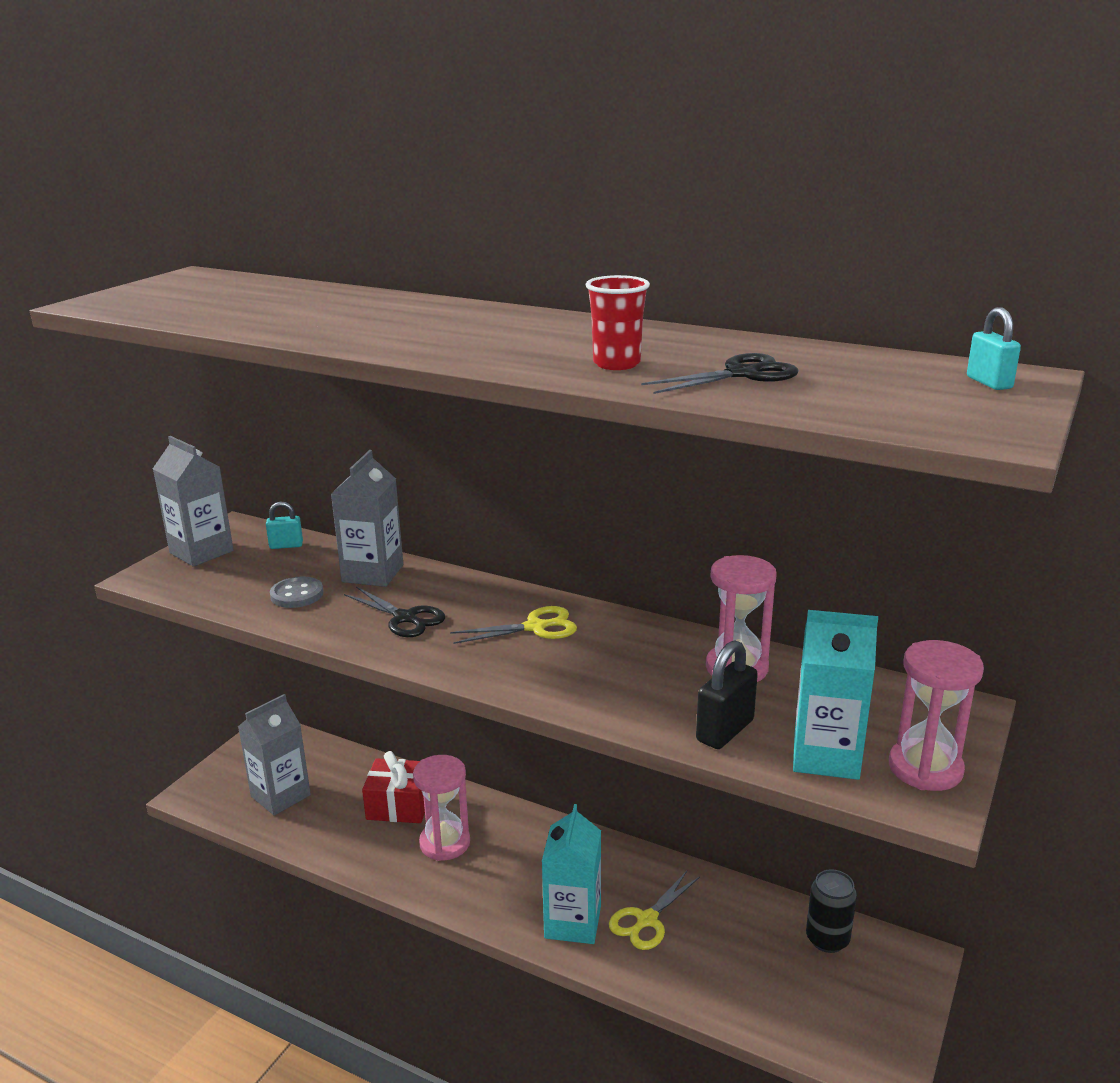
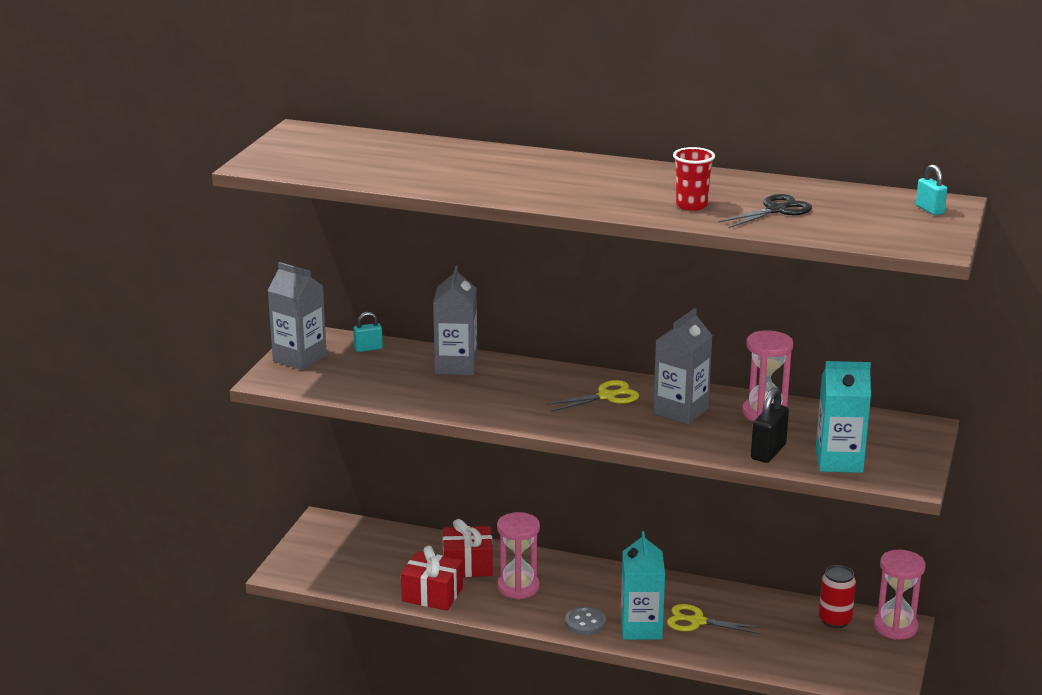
camera: 10 degrees left, 0 degrees up
(280, 796) = (361, 567): grey carton -> grey carton (680, 411)
(297, 594) = (405, 385): grey button -> grey button (585, 623)
(341, 842) = (432, 594): none -> red gift
(405, 618) = (502, 397): black scissors -> none
(647, 920) = (697, 621): yellow scissors -> yellow scissors turned 75 degrees clockwise
(827, 939) = (835, 620): black can -> red can
(925, 768) = (904, 463): pink hourglass -> pink hourglass (895, 627)

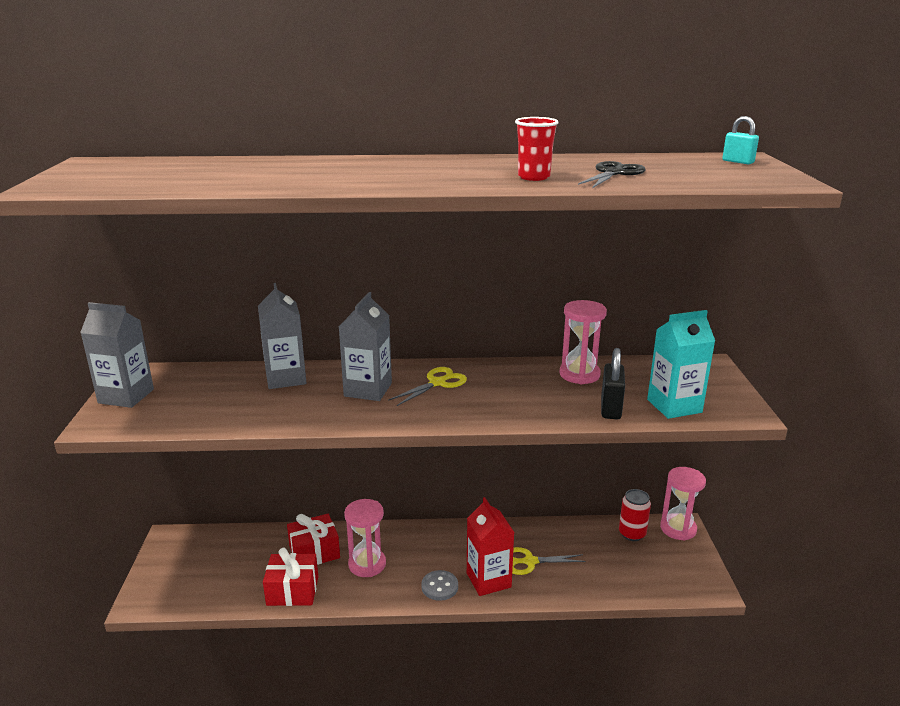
camera: 20 degrees left, 0 degrees up
(368, 349) = (194, 376): turquoise padlock -> none
(641, 628) = (488, 580): turquoise carton -> red carton
(680, 411) = (510, 385): grey carton -> grey carton (368, 390)

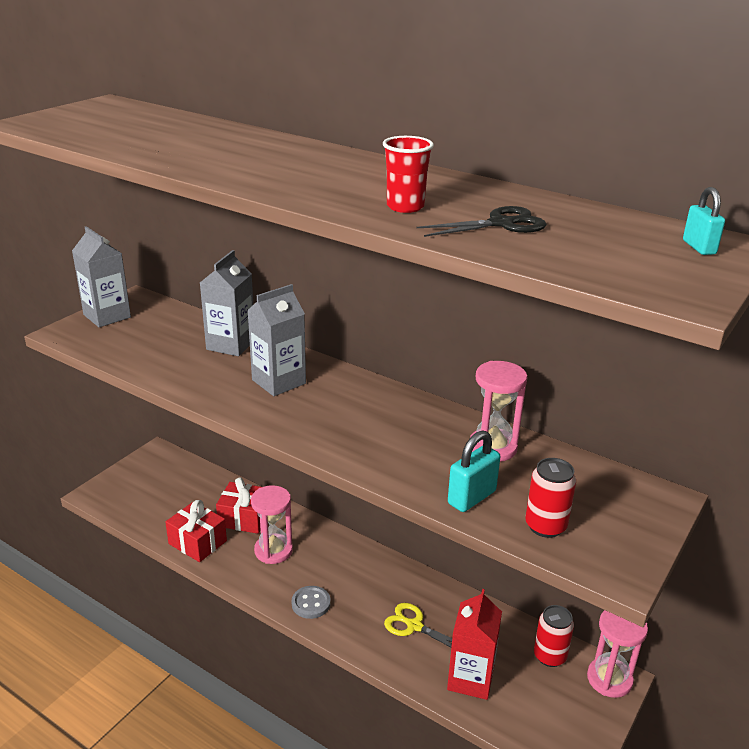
camera: 35 degrees right, 5 degrees up
(437, 383) = (344, 399): yellow scissors -> none
(488, 580) = (358, 621): red carton -> red carton (470, 679)
(610, 409) = (471, 497): black padlock -> turquoise padlock
(674, 406) = (545, 526): turquoise carton -> red can

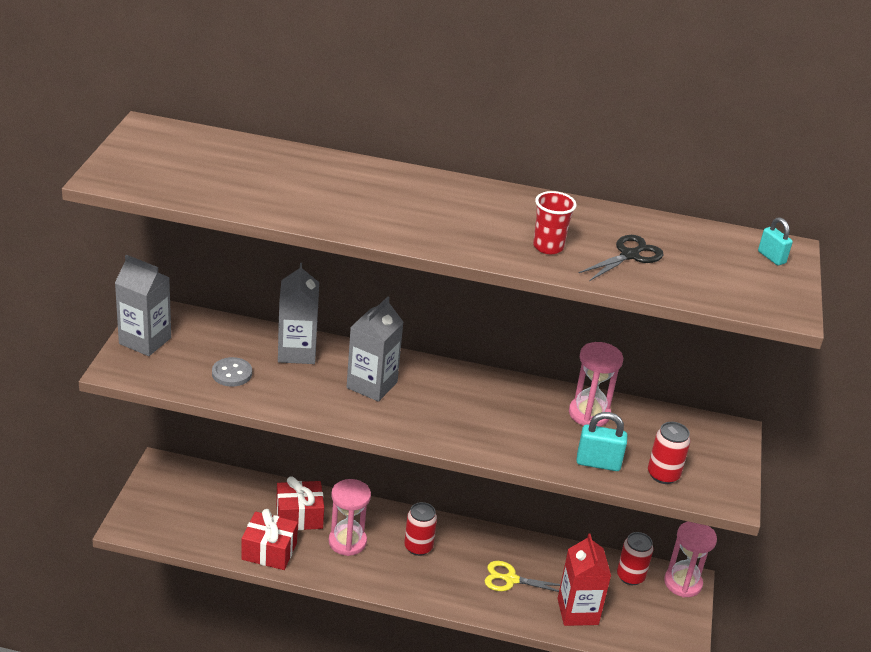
camera: 25 degrees left, 5 degrees up
(311, 603) = (411, 582): grey button -> grey button (232, 373)
(338, 571) = (418, 547): none -> red can
(471, 497) = (598, 463): turquoise padlock -> turquoise padlock turned 75 degrees clockwise

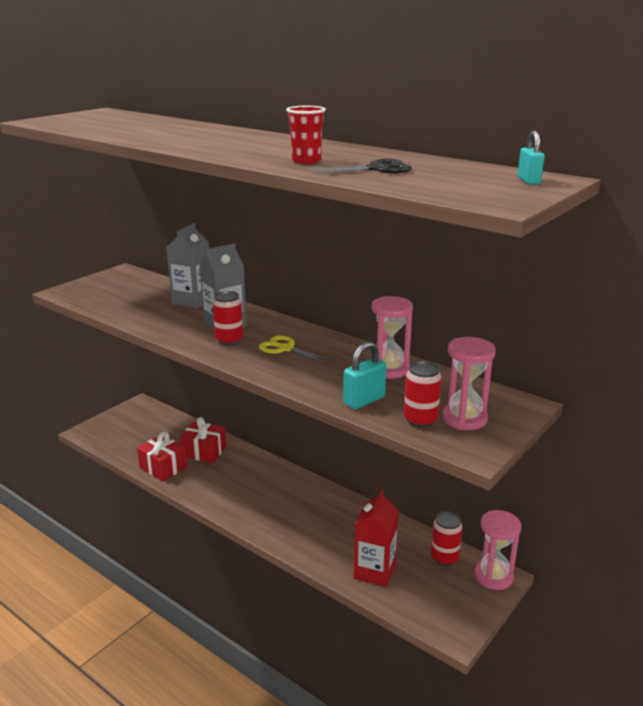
camera: 30 degrees right, 10 degrees down
(145, 341) = (98, 282): grey carton -> none
(232, 373) = (133, 304): grey button -> none
(347, 542) = (224, 475): pink hourglass -> pink hourglass (464, 418)
(418, 547) = (275, 491): red can -> red can (229, 340)
(511, 579) = (333, 532): yellow scissors -> yellow scissors (285, 349)
(598, 463) = (364, 400): turquoise padlock -> turquoise padlock turned 75 degrees counterclockwise

